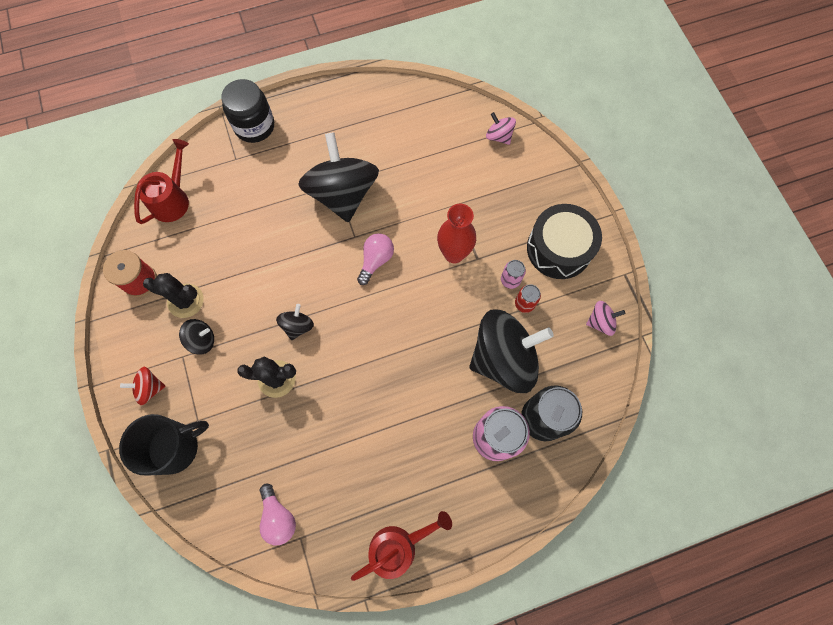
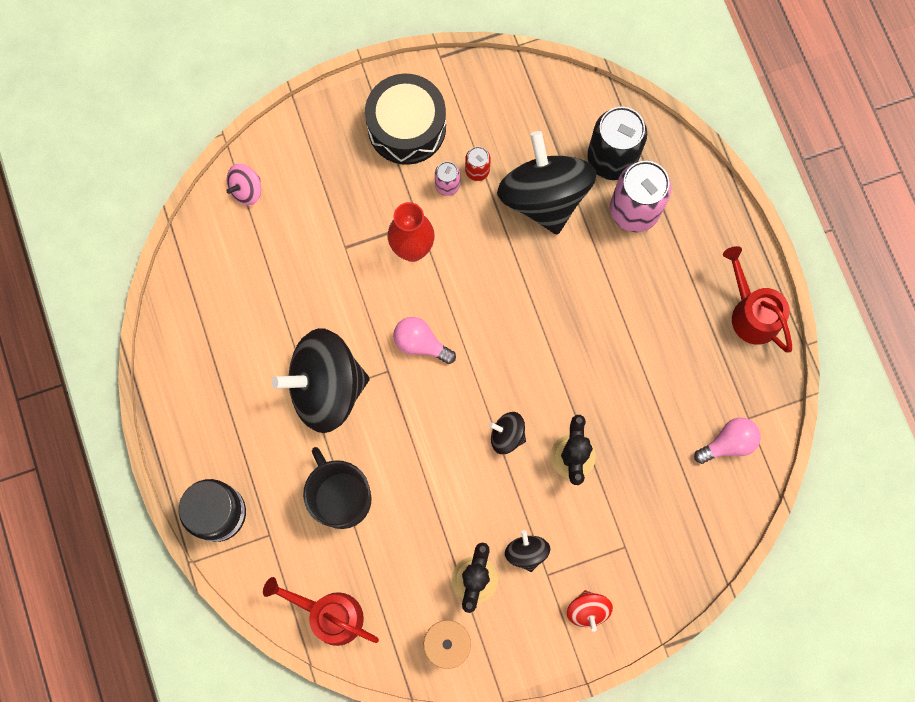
camera: 90 degrees left, 5 degrees up
(175, 447) = (656, 569): black mug -> black mug (341, 497)
(600, 322) = (499, 88): pink spinning top -> none

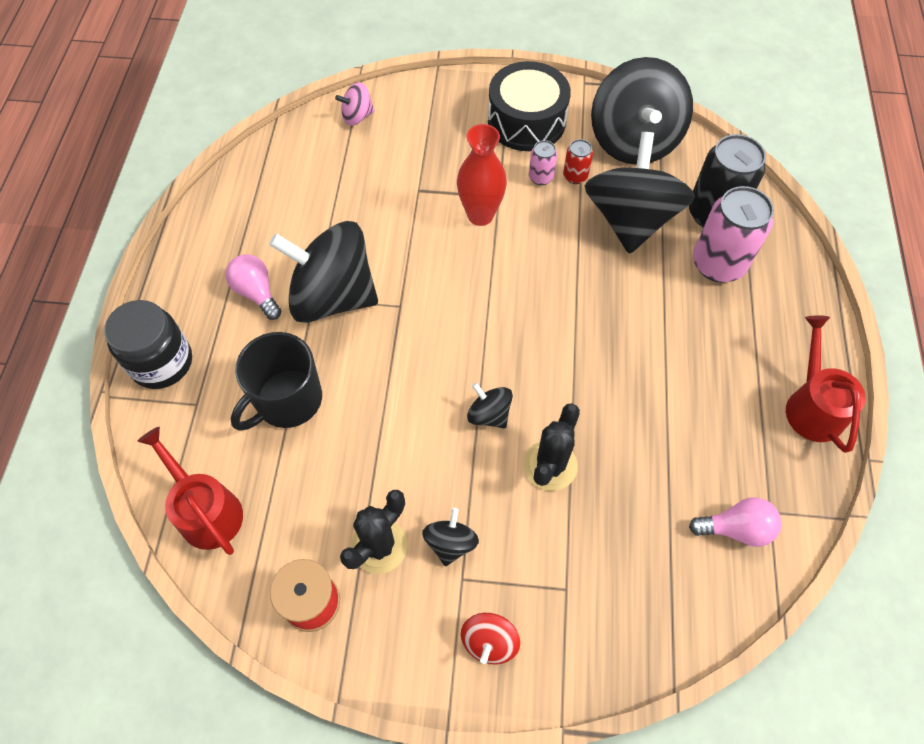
camera: 25 degrees right, 15 degrees down
(341, 497) = (287, 400): black mug -> black mug turned 135 degrees counterclockwise
(421, 343) = (445, 295): pink light bulb -> pink light bulb (257, 293)
(513, 107) = (633, 141): none -> black spinning top

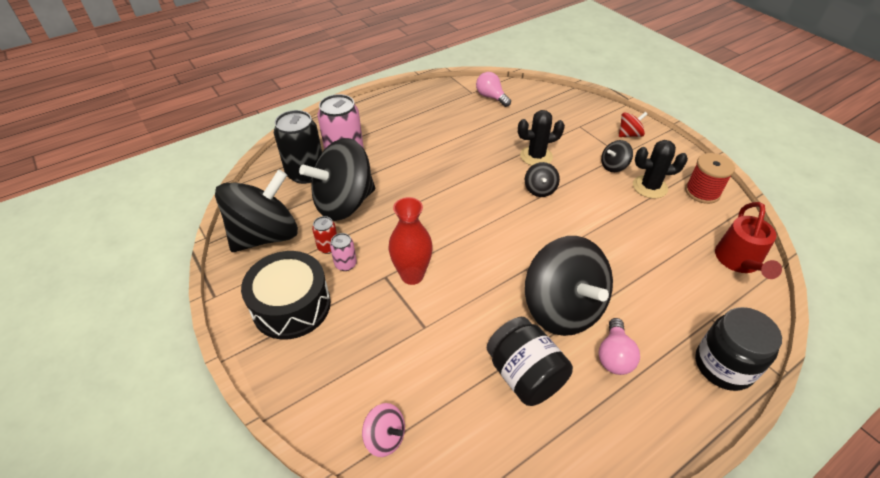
camera: 130 degrees left, 15 degrees down
(287, 400) = (646, 275): black mug -> none
(310, 221) = (524, 375): none -> black jar
(812, 405) = (404, 99): red watering can -> none

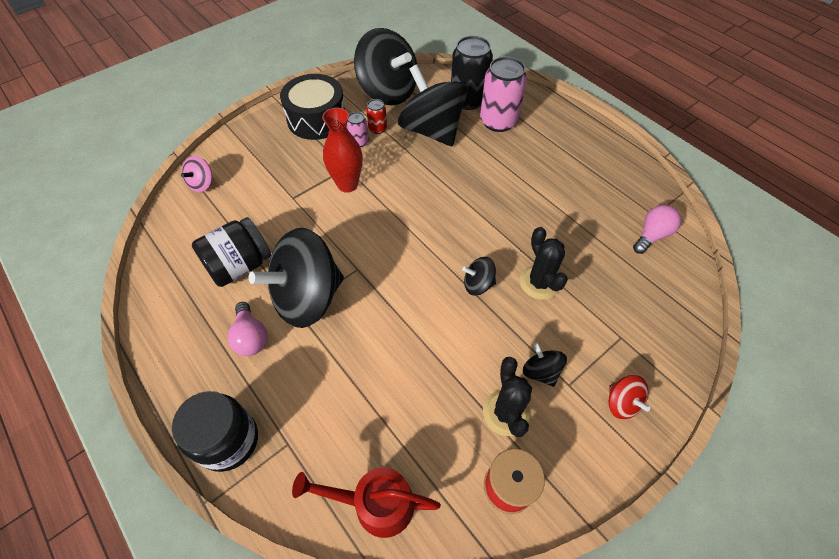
camera: 85 degrees right, 10 degrees up
(614, 356) = (251, 337): pink light bulb -> pink light bulb turned 120 degrees counterclockwise

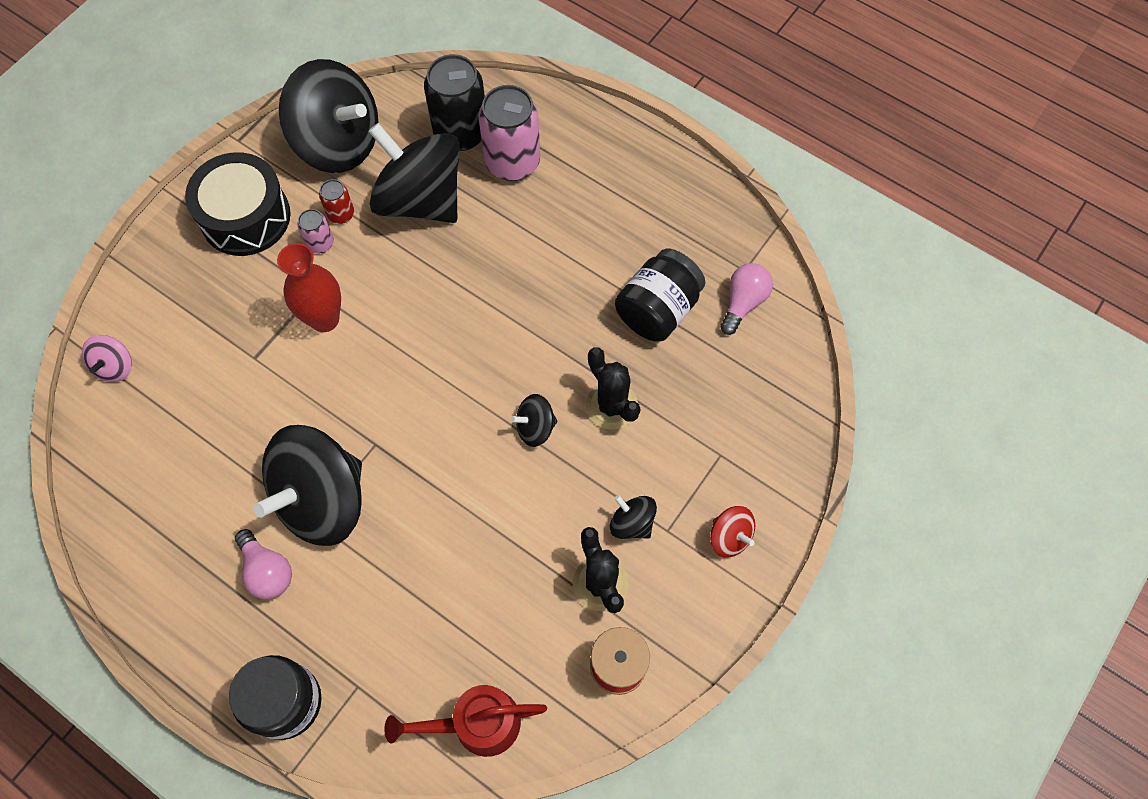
camera: 15 degrees left, 10 degrees up
(240, 265) = (217, 478): black jar -> black jar (657, 310)

